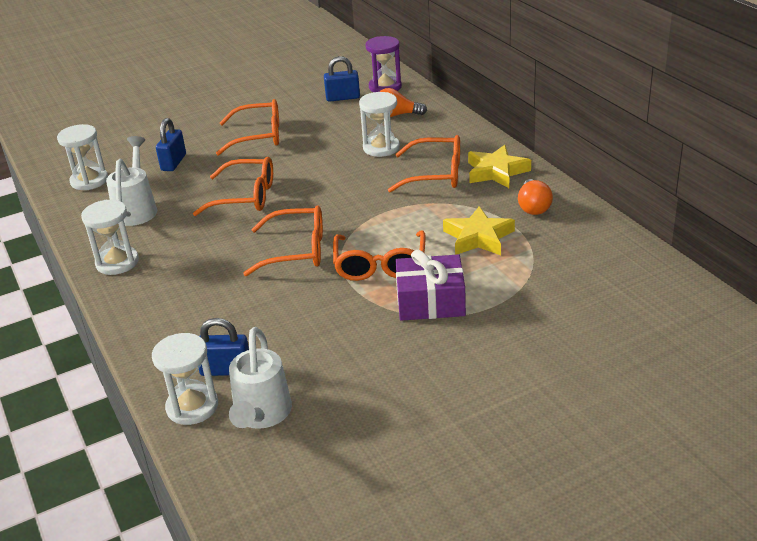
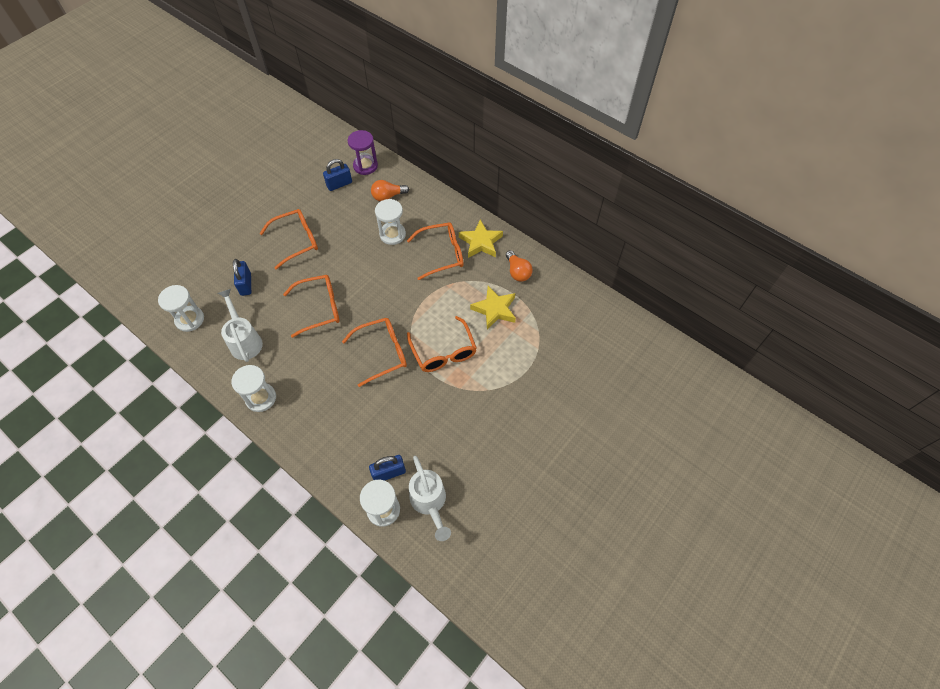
camera: 25 degrees left, 25 degrees up
(430, 301) = (489, 376): purple gift -> none

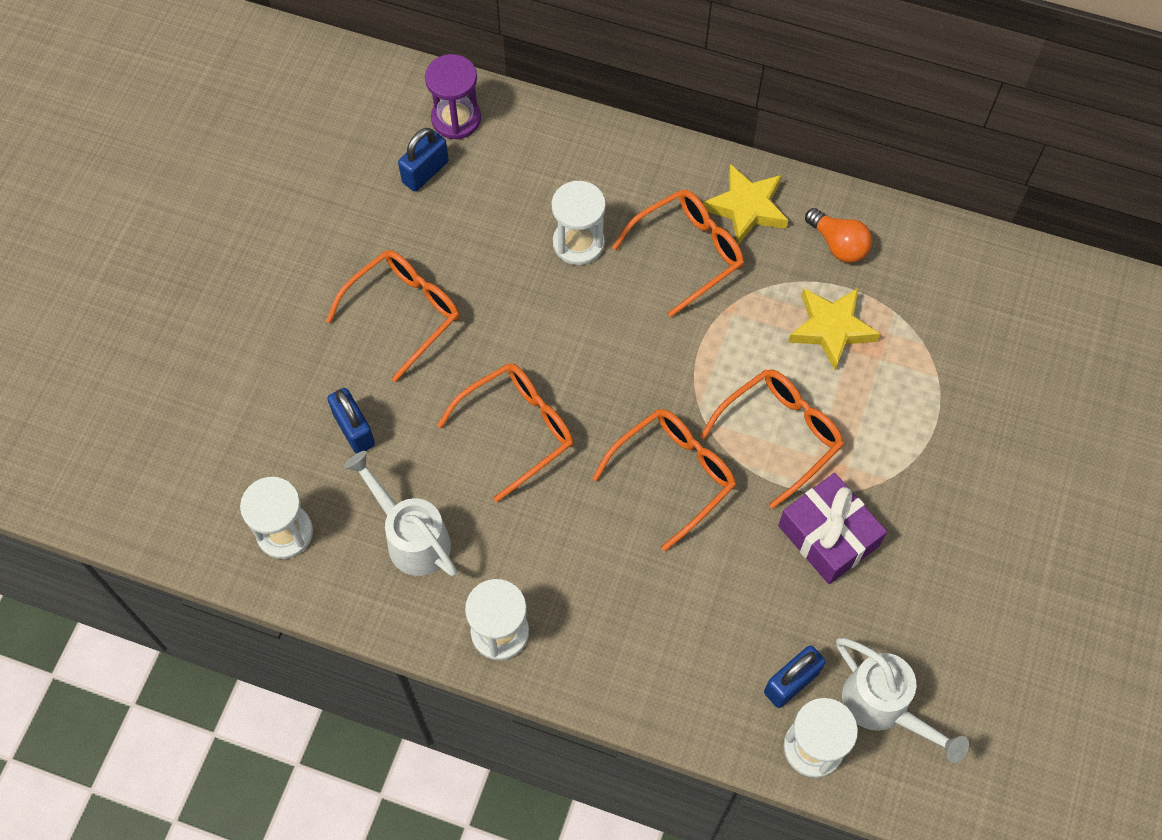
camera: 20 degrees left, 5 degrees up
(388, 196) = (531, 169): orange light bulb -> none
(443, 351) = (779, 436): orange glasses -> orange glasses turned 90 degrees counterclockwise
(444, 407) = (828, 536): none -> purple gift

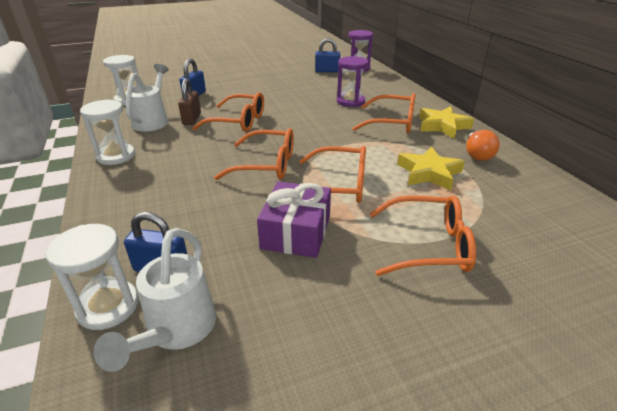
camera: 50 degrees right, 30 degrees down
(403, 314) = (261, 86): orange glasses -> orange glasses (427, 245)
(452, 483) = (192, 119): none -> brown padlock
(578, 243) = (350, 101): white hourglass -> purple hourglass

